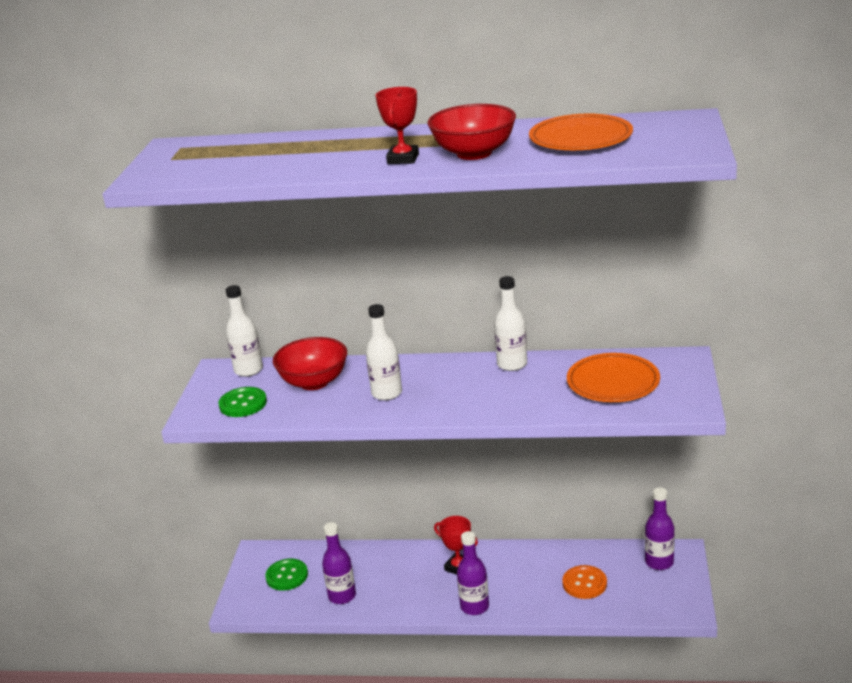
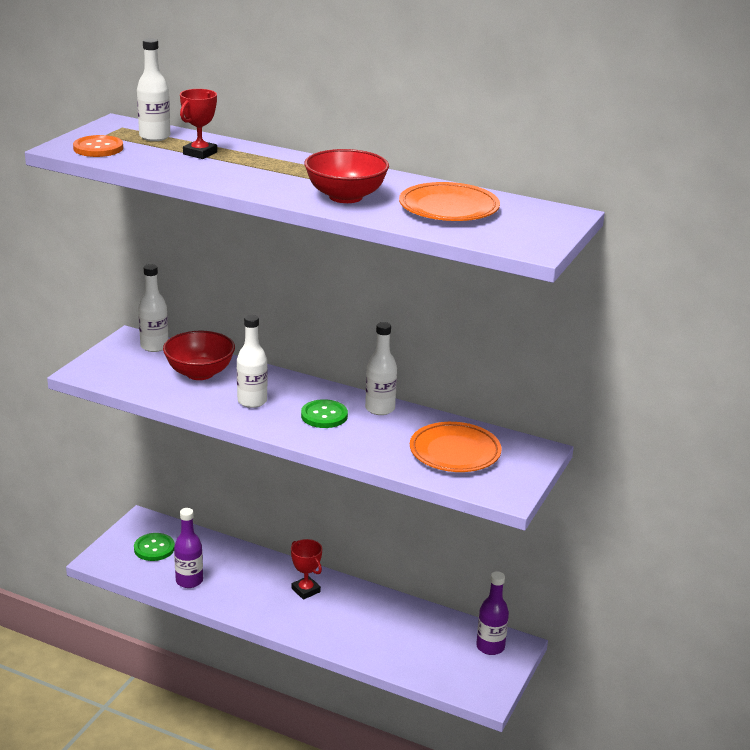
camera: 15 degrees right, 0 degrees up
(224, 148) = (155, 137): none -> white bottle
(243, 404) = (128, 374): green button -> green button (324, 415)
(403, 159) = (283, 186): red trophy -> red trophy (200, 153)
(474, 606) = (296, 629): purple bottle -> none
(584, 583) = (408, 642): orange button -> orange button (98, 148)

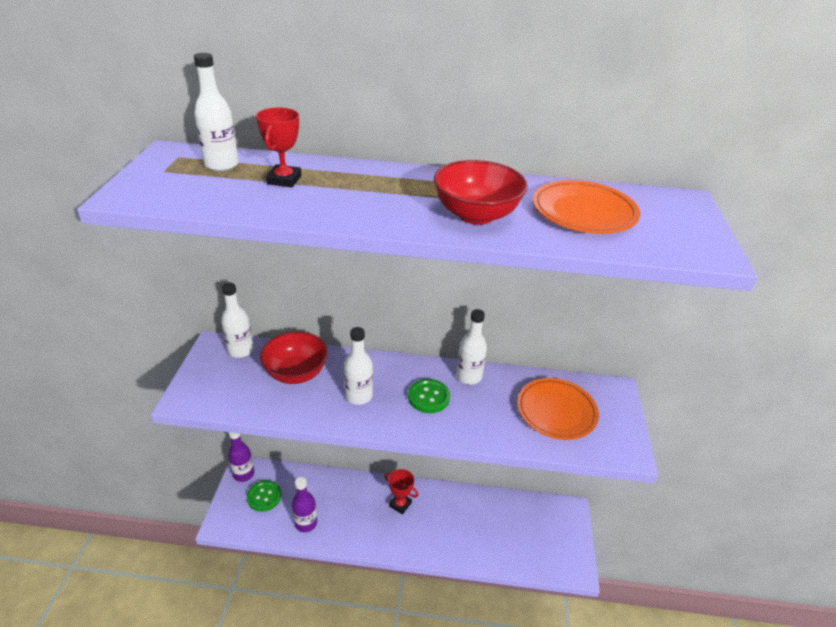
camera: 20 degrees left, 10 degrees up
(98, 148) = (166, 190): orange button -> none
(490, 647) = (554, 518): purple bottle -> purple bottle (243, 474)

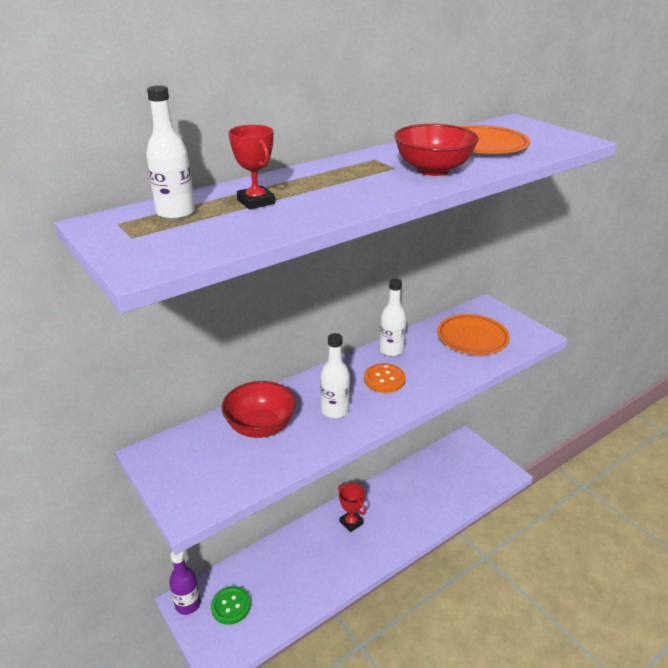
camera: 40 degrees left, 5 degrees down
(241, 350) = (183, 442): white bottle -> none
(306, 523) = (293, 595): purple bottle -> none
(400, 504) = (351, 522): red trophy -> red trophy turned 60 degrees clockwise
(428, 397) = (384, 379): green button -> orange button

